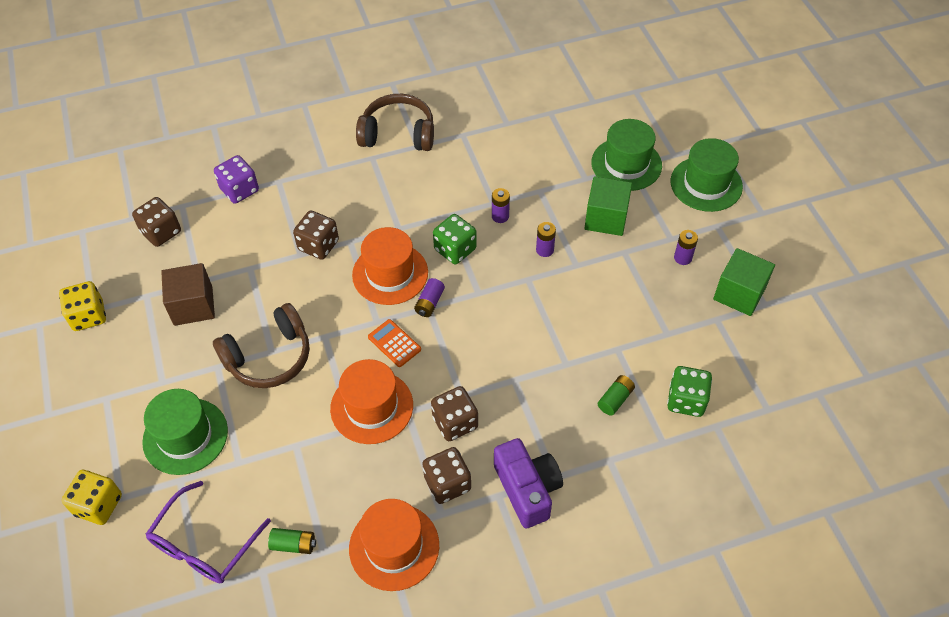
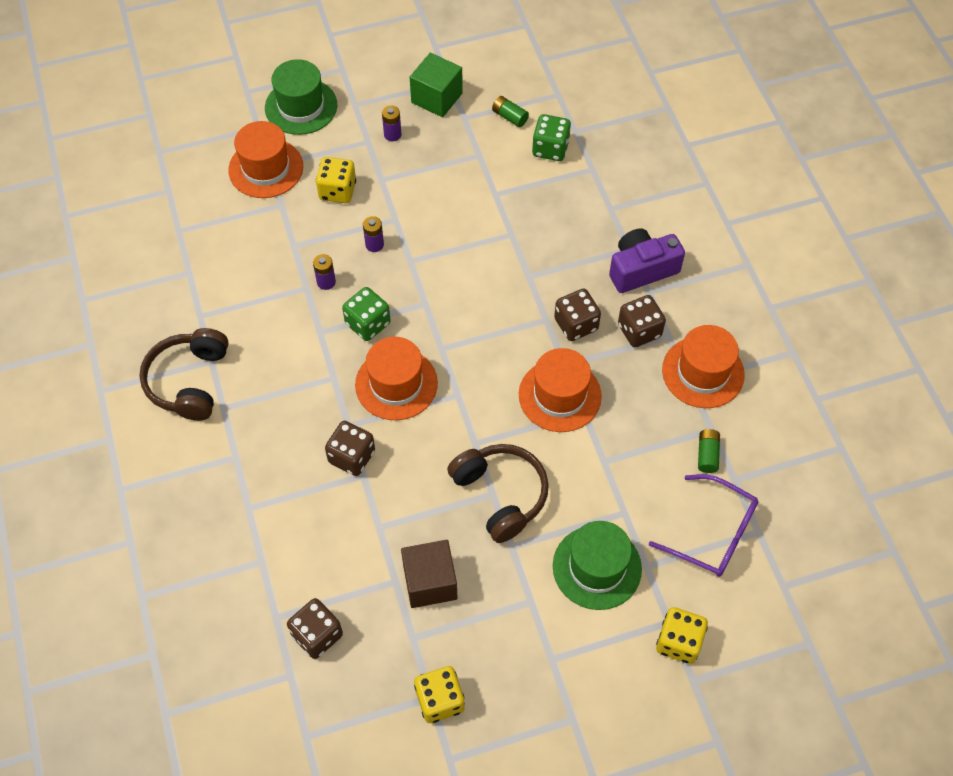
camera: 90 degrees left, 5 degrees up
(239, 190) = (258, 551): purple dice -> none
(394, 343) = (485, 377): orange calculator -> none
(429, 303) = (436, 347): purple battery -> none
(606, 218) = (337, 191): green cube -> yellow dice
(615, 399) = (549, 199): green battery -> green battery (509, 117)
(626, 164) = (266, 168): green hat -> orange hat

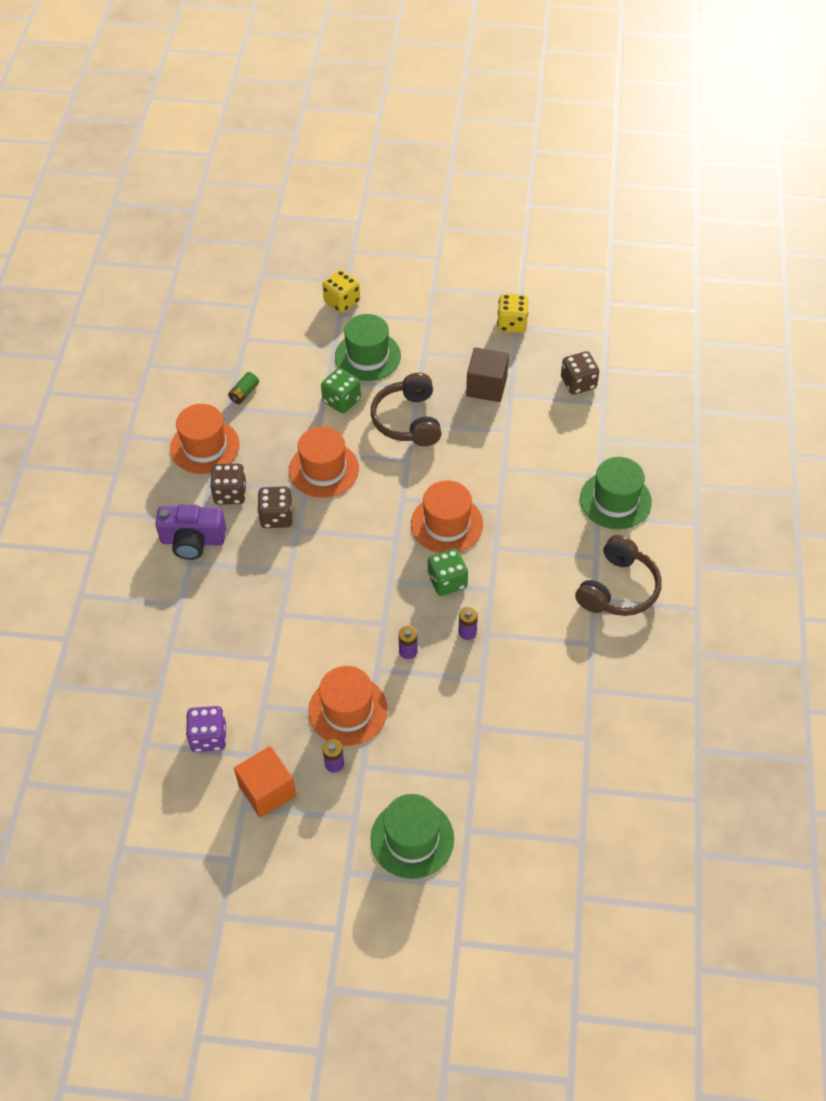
camera: 155 degrees left, 5 degrees down
(221, 484) = (615, 500): none -> green hat
(266, 168) = (477, 775): orange hat -> orange hat (348, 710)
(337, 191) = (417, 721): yellow dice -> none
(352, 457) = (506, 483): brown dice -> none
(436, 98) = (267, 790): green cube -> orange cube
(509, 117) = (208, 737): green battery -> purple dice
(550, 148) = (193, 685): green dice -> green dice (341, 400)
(712, 533) = (277, 348): purple glasses -> none

